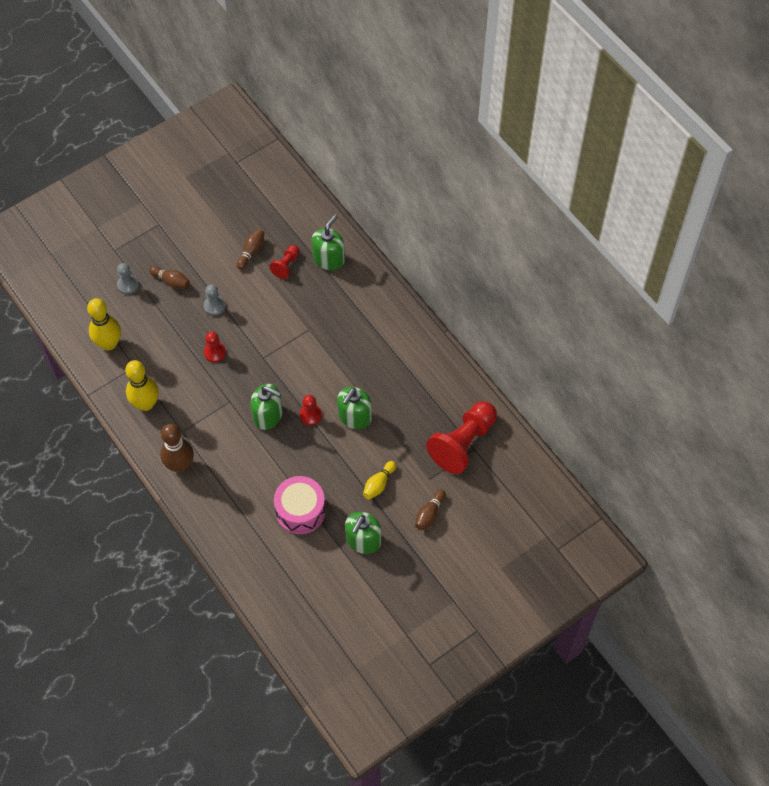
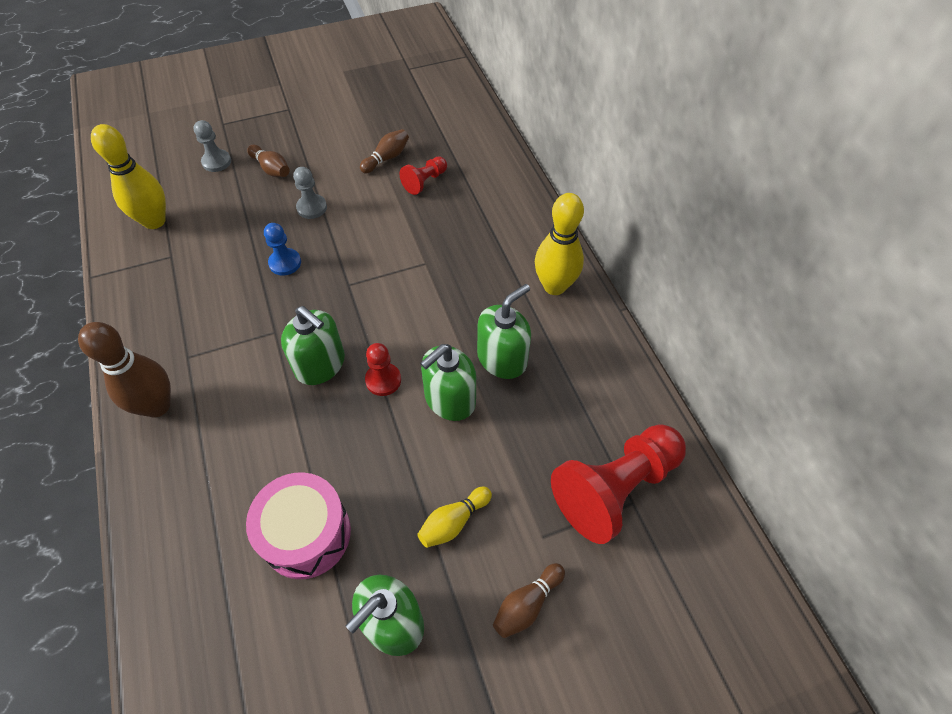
camera: 15 degrees right, 5 degrees down
(146, 403) = (158, 306): yellow bowling pin -> yellow bowling pin (554, 286)
(215, 352) = (285, 263): red pawn -> blue pawn
(329, 259) = (483, 186): green soap dispenser -> green soap dispenser (502, 359)

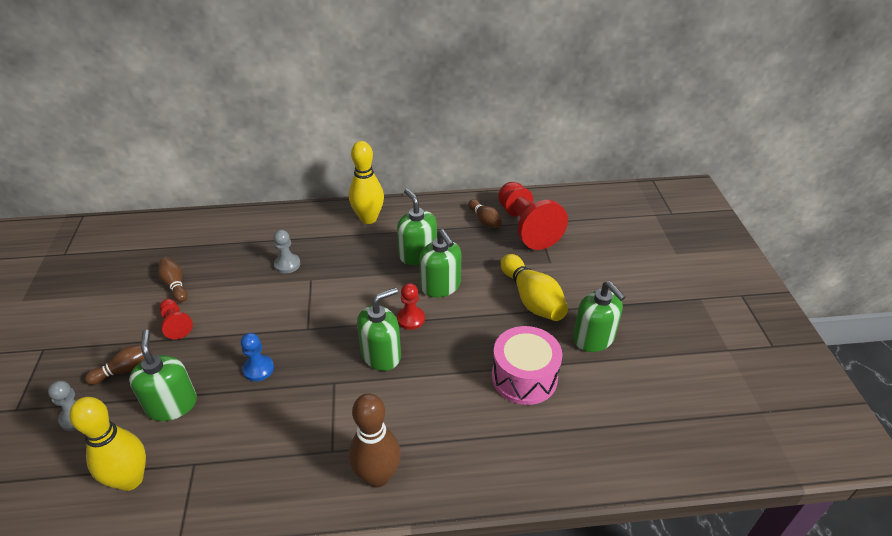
camera: 75 degrees left, 15 degrees down
(234, 216) = (172, 405): none -> green soap dispenser
(312, 208) = (201, 343): grey pawn -> grey pawn (287, 264)
(425, 182) = (222, 266): red pawn -> red pawn (176, 324)
(453, 522) = (532, 299): yellow bowling pin -> yellow bowling pin, size x1.75
(526, 604) = (589, 277): brown bowling pin -> brown bowling pin (484, 220)

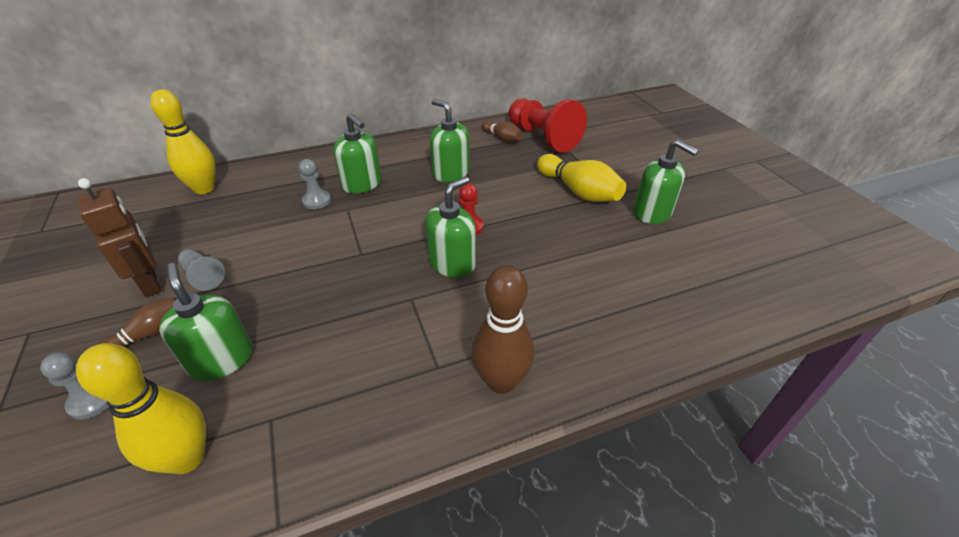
camera: 15 degrees left, 0 degrees up
(136, 323) = (151, 283): none -> brown robot
(175, 285) = (191, 239): brown bowling pin -> none
(176, 324) = (203, 276): red pawn -> grey pawn
(258, 369) = (319, 302): blue pawn -> none
(368, 218) = (388, 152): yellow bowling pin -> yellow bowling pin (204, 189)
(440, 286) = (486, 195): green soap dispenser -> green soap dispenser (362, 184)
(524, 377) = (607, 256): pink drum -> none

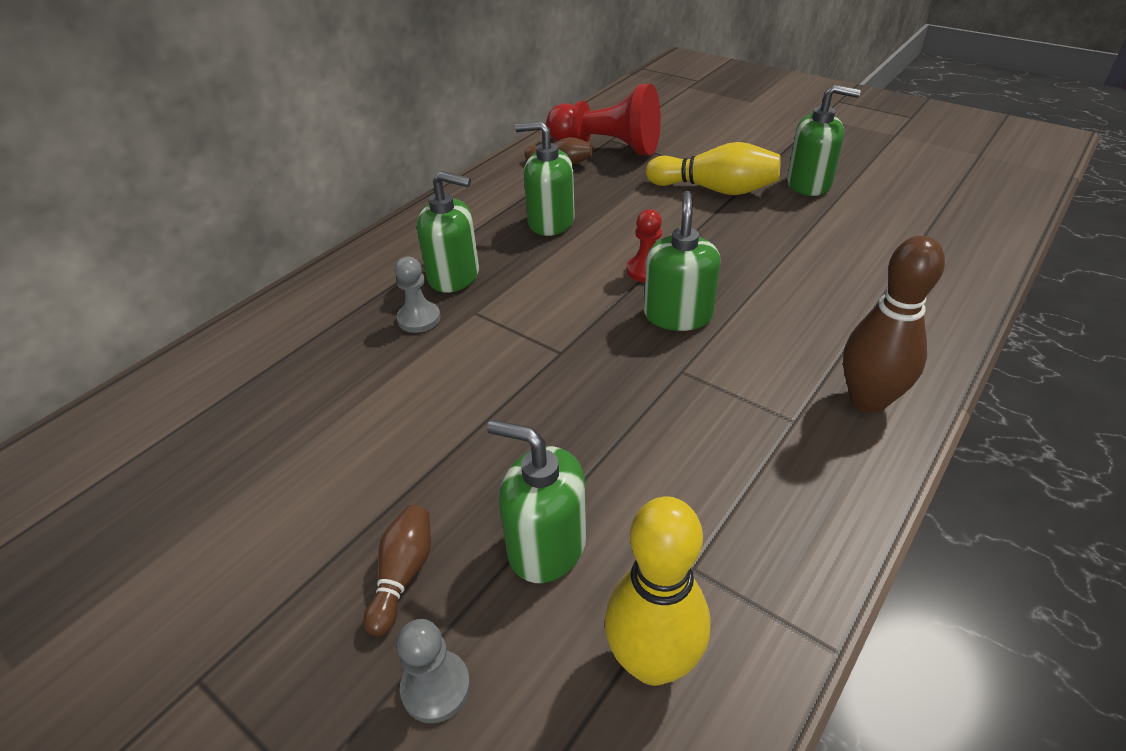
camera: 30 degrees left, 0 degrees up
(151, 283) = (313, 519): brown robot -> none
(203, 276) = (382, 473): grey pawn -> none
(204, 189) = (220, 372): yellow bowling pin -> none

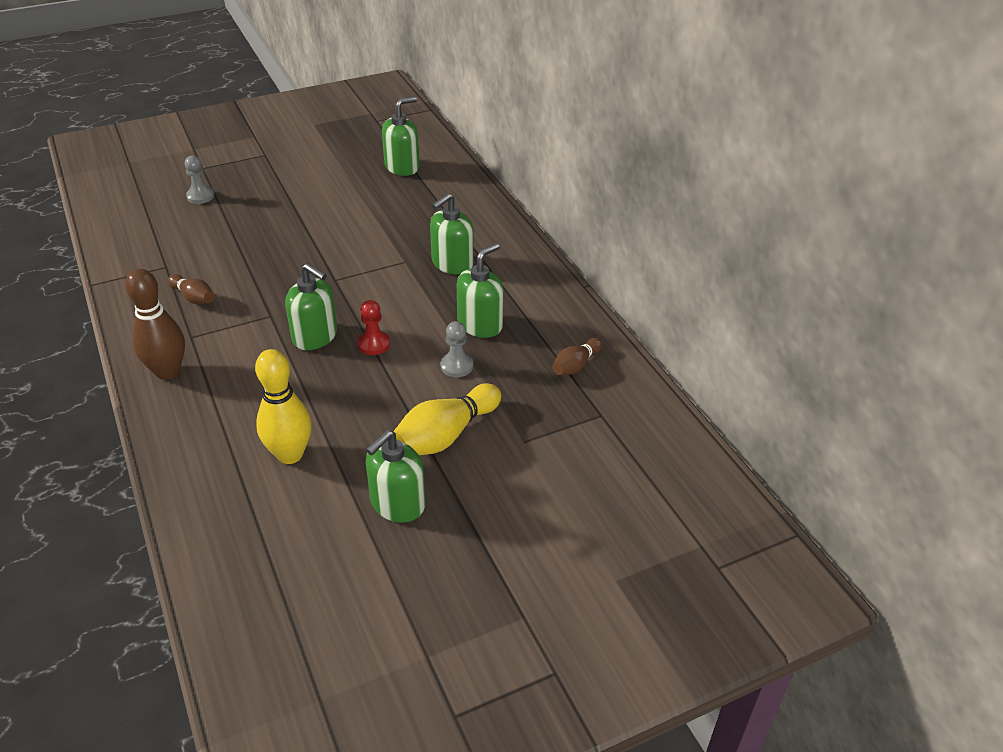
camera: 115 degrees right, 0 degrees up
(403, 575) = (253, 199): brown bowling pin -> brown bowling pin (194, 297)
(419, 319) = (420, 240): grey pawn -> grey pawn (456, 366)
(546, 546) = (223, 235): green soap dispenser -> green soap dispenser (402, 167)
(607, 147) = (585, 406): red pawn -> none
(653, 662) = (147, 242): yellow bowling pin -> yellow bowling pin (290, 454)

